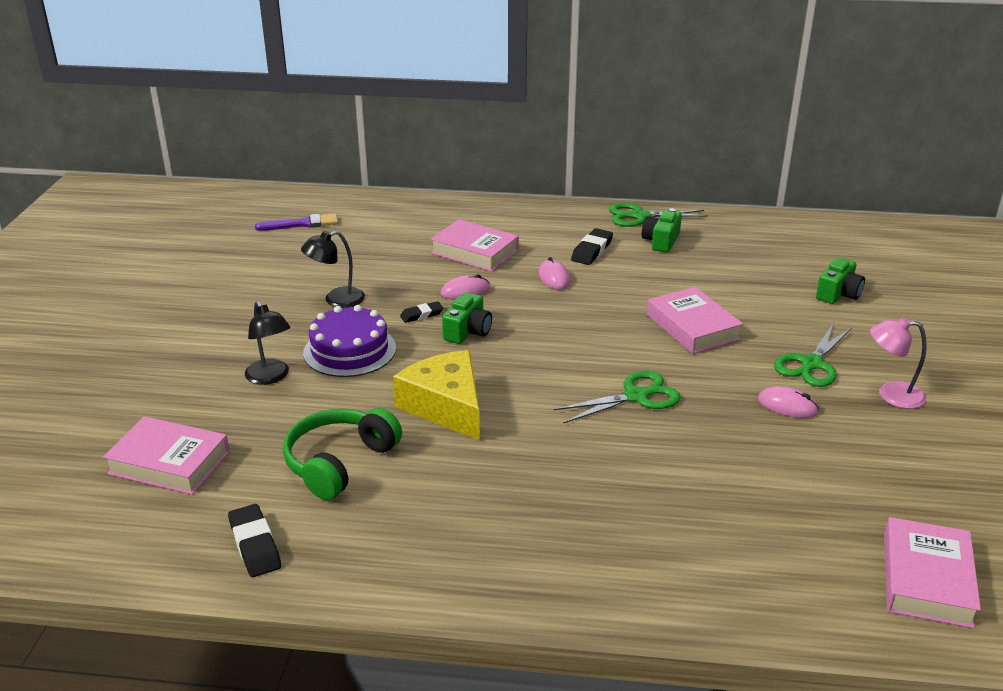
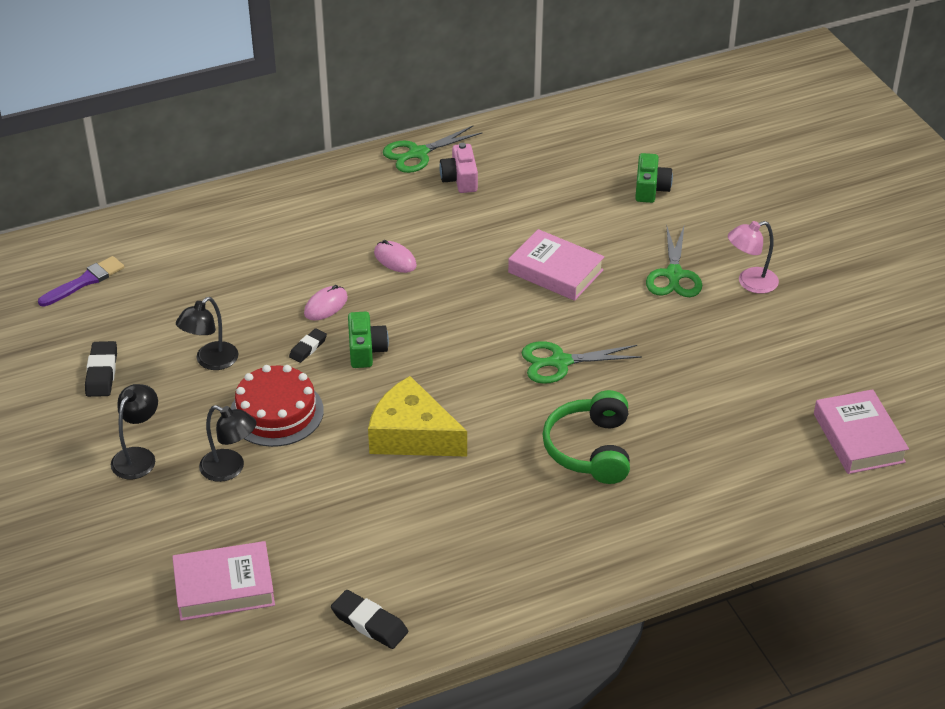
camera: 30 degrees left, 10 degrees up
(212, 344) = (138, 456): none -> black lamp
(339, 463) = (370, 525): green headphones -> green headphones (590, 449)
(349, 350) = (276, 412): purple cake -> red cake
(475, 252) = (295, 254): pink book -> none
(592, 251) = (405, 213): black eraser -> black eraser (102, 373)
(636, 396) = (559, 362): green scissors -> green scissors turned 135 degrees counterclockwise
(661, 241) = (460, 179): green camera -> pink camera
(787, 406) = (681, 324): pink mouse -> none

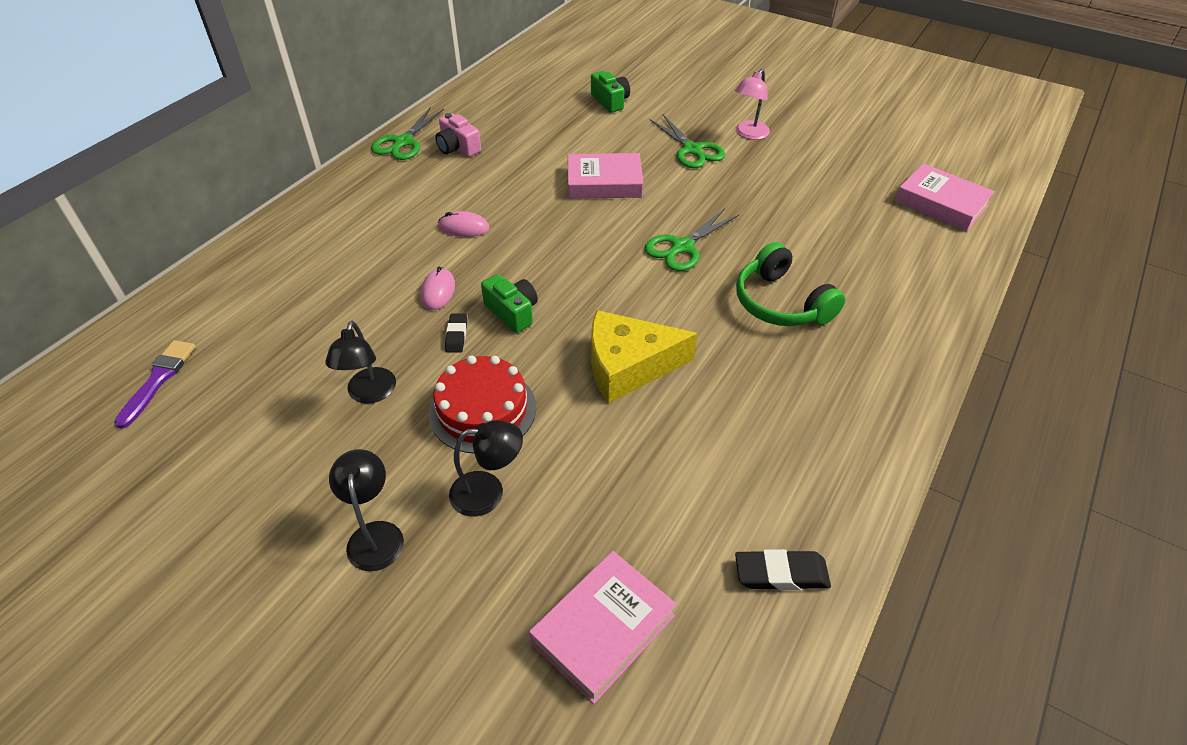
camera: 35 degrees left, 5 degrees up
(102, 373) = (255, 464): black eraser -> none

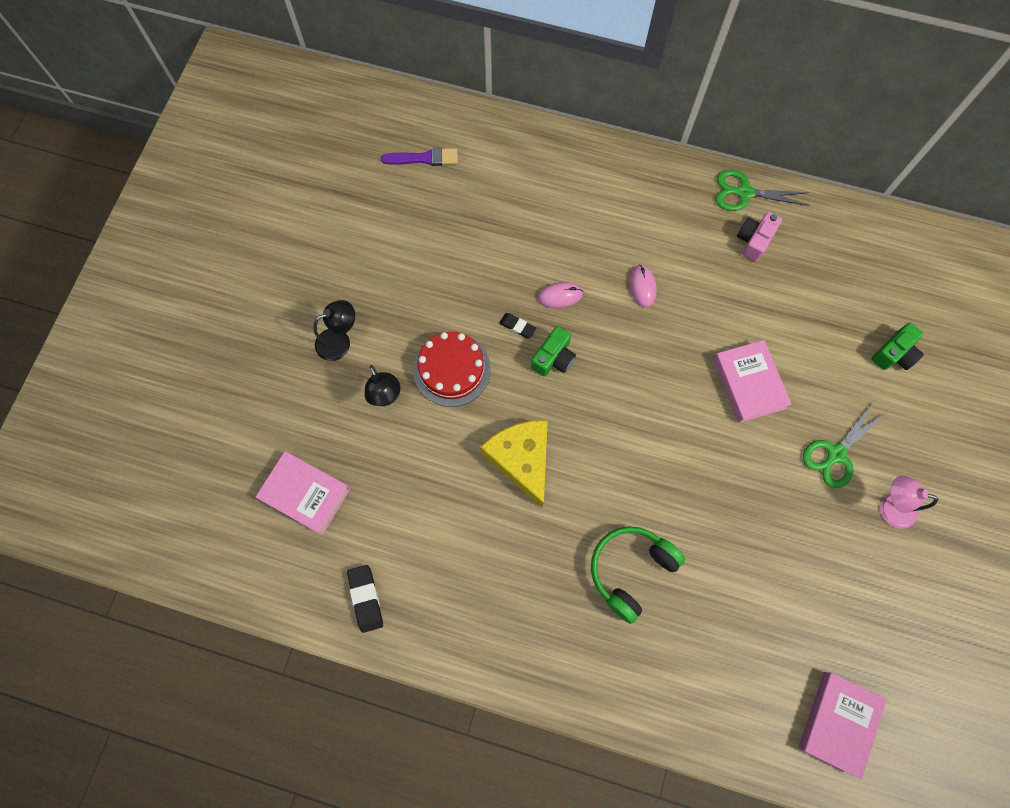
camera: 75 degrees right, 25 degrees up
(369, 394) = (446, 291): black lamp -> none
(456, 335) = (517, 327): black eraser -> black eraser turned 45 degrees clockwise
(682, 247) = (677, 473): green scissors -> none

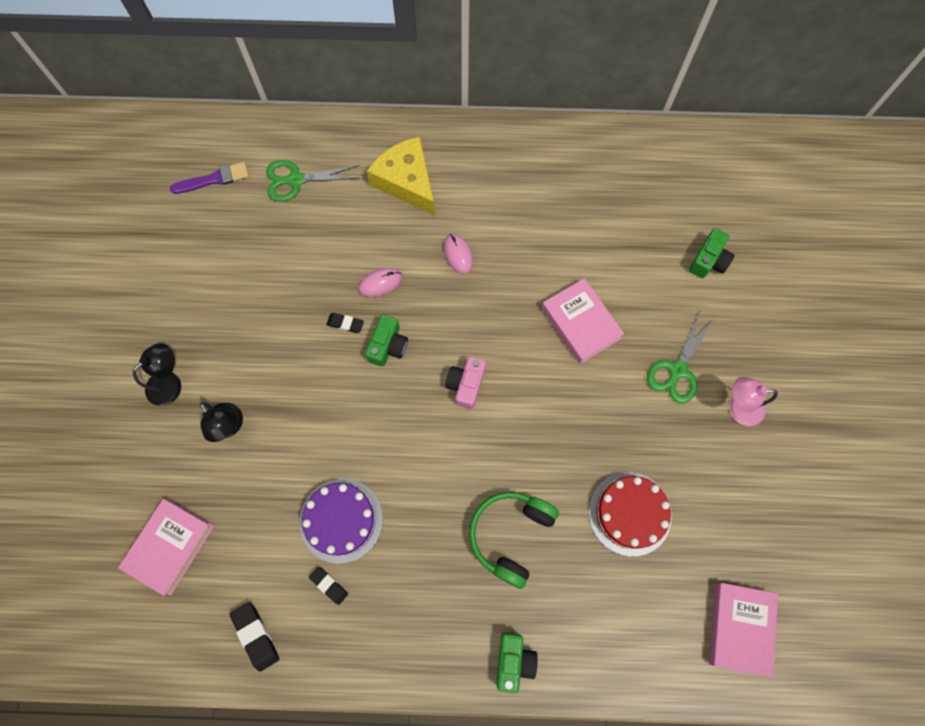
camera: 15 degrees left, 0 degrees up
(305, 494) = (170, 547): pink book -> pink book turned 75 degrees counterclockwise
(445, 570) = (329, 585): none -> black eraser
(452, 369) = (290, 383): red cake -> red cake (629, 513)
(470, 512) = (341, 520): none -> purple cake
(521, 459) = (379, 454): yellow cheese -> yellow cheese (406, 182)
(605, 691) = (513, 660): none -> green camera
(744, 193) = (533, 140): green scissors -> green scissors (295, 180)
(754, 240) = (553, 184): pink camera -> pink camera (466, 385)

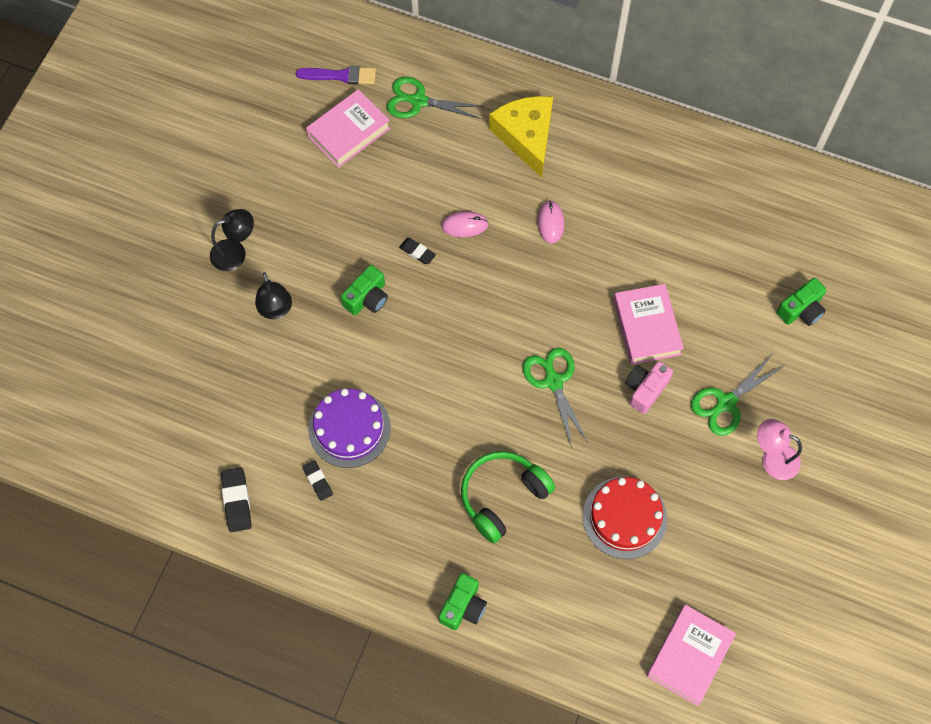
camera: 20 degrees right, 5 degrees down
(170, 547) = (187, 397): pink book -> pink book (349, 132)
(388, 346) = (450, 286): green camera -> green camera (367, 298)
(466, 385) = (512, 347): pink camera -> pink camera (645, 389)
(516, 404) = (553, 381): none -> green scissors

